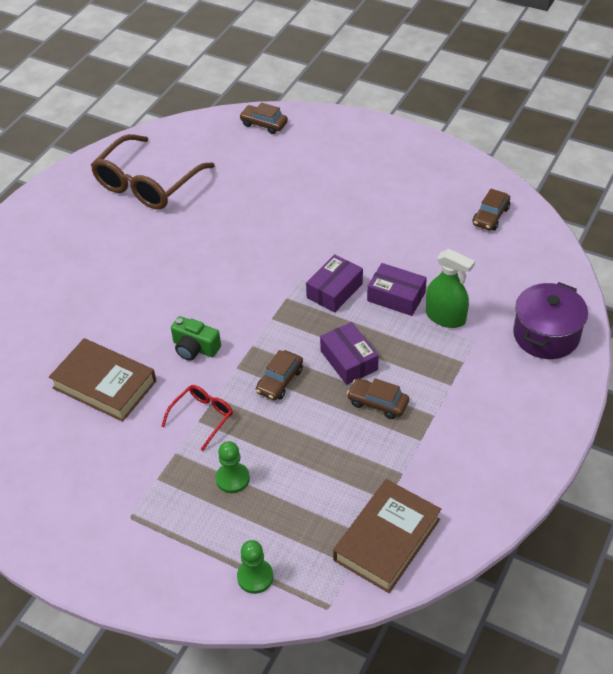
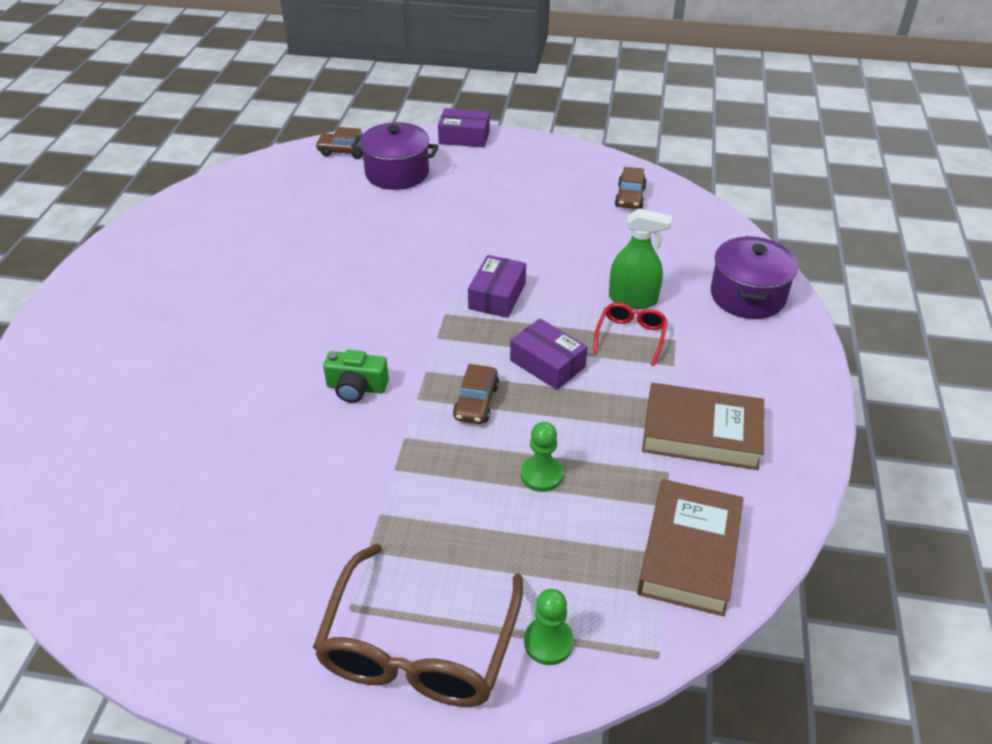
camera: 20 degrees left, 5 degrees down
(104, 384) = (254, 453): brown book -> brown book (701, 433)
(147, 184) = (230, 228): brown glasses -> brown glasses (419, 647)
(202, 417) = (397, 464): red glasses -> red glasses (630, 336)
(232, 479) = (466, 527): green pawn -> green pawn (541, 475)
(299, 154) = (397, 173): none -> purple pot
(377, 403) = (602, 402): brown car -> none
(396, 296) = (569, 289): purple box -> purple box (464, 137)

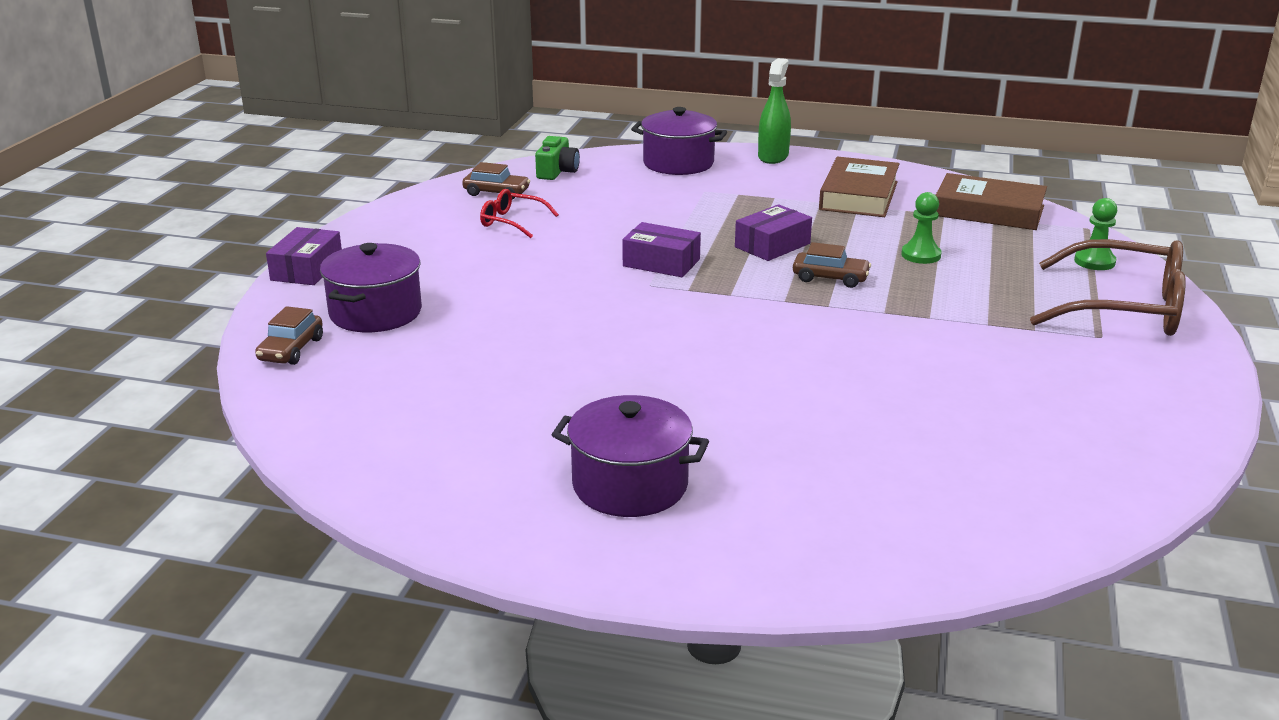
camera: 85 degrees left, 15 degrees down
(153, 299) = (630, 485): none -> purple pot
(356, 388) = (813, 336): green camera -> green camera (557, 171)
(630, 336) = (733, 210): red glasses -> red glasses (512, 222)
(633, 299) = (676, 205): green spray bottle -> green spray bottle (773, 156)

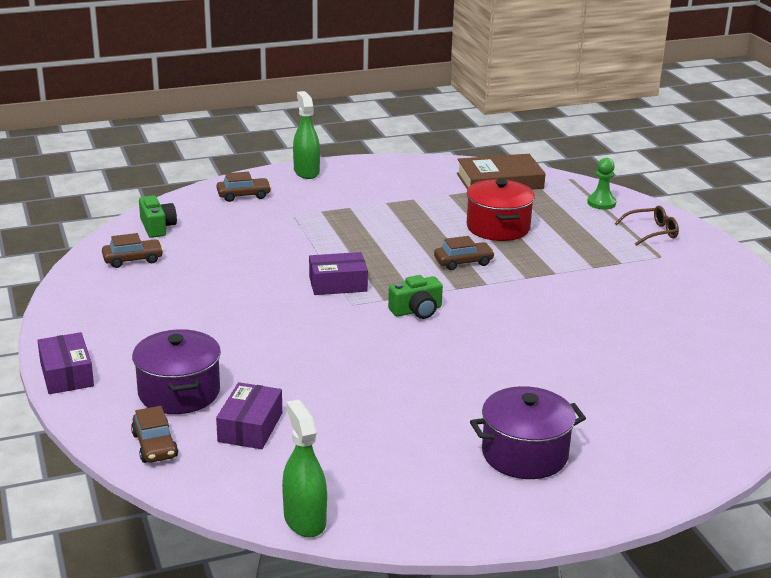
camera: 35 degrees left, 0 degrees up
(322, 461) = (304, 520): none -> green spray bottle
(512, 222) = (181, 282): red glasses -> none
(678, 163) = (243, 195): purple pot -> brown car
(710, 309) = (417, 311): none -> green camera
(772, 245) = (396, 247): purple box -> purple box (250, 427)
(858, 195) = (404, 190): brown book -> none
(921, 255) = (498, 227): green pawn -> red pot
(1124, 308) = (652, 232): brown glasses -> brown glasses, size x0.49

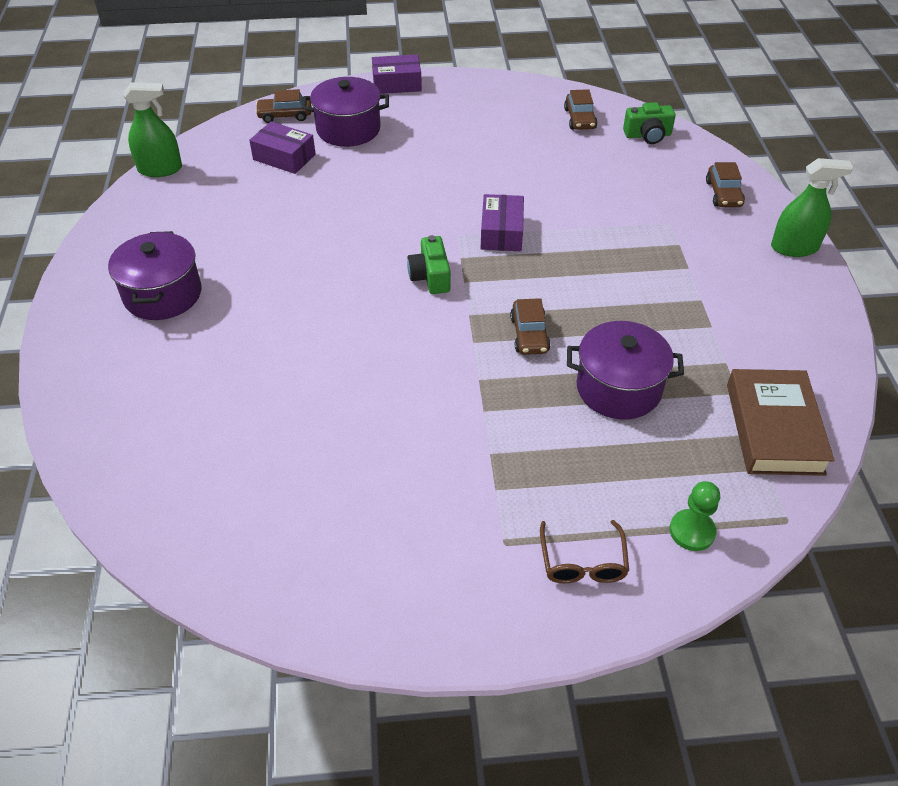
camera: 105 degrees right, 20 degrees up
(498, 227) = (618, 388): red pot -> purple pot

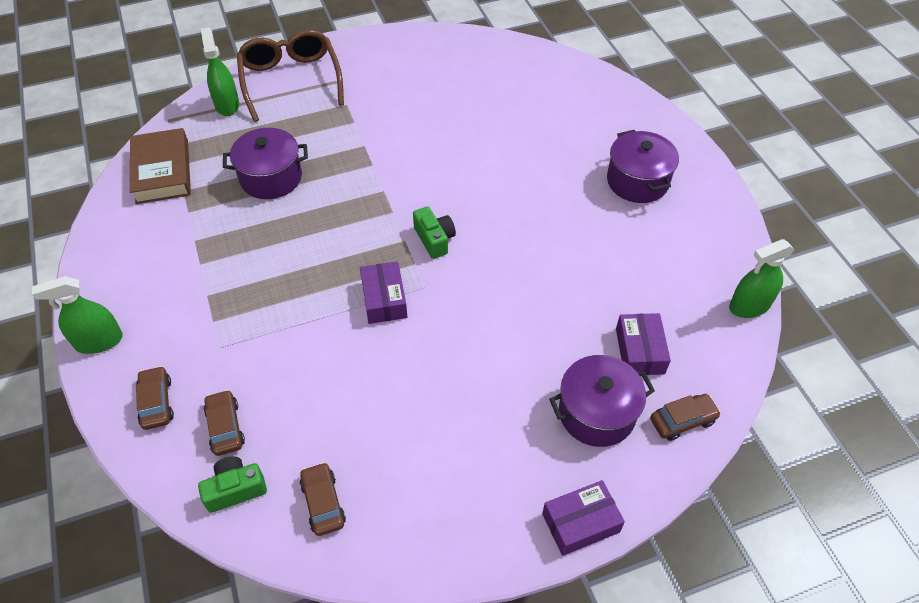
camera: 165 degrees right, 5 degrees up
(284, 157) = (640, 351): purple box -> purple box turned 75 degrees clockwise
(529, 334) = (341, 205): brown car -> brown car (225, 427)
(582, 562) = (291, 80): brown glasses -> brown glasses, size x2.03
(692, 531) = (227, 105): green pawn -> green spray bottle

